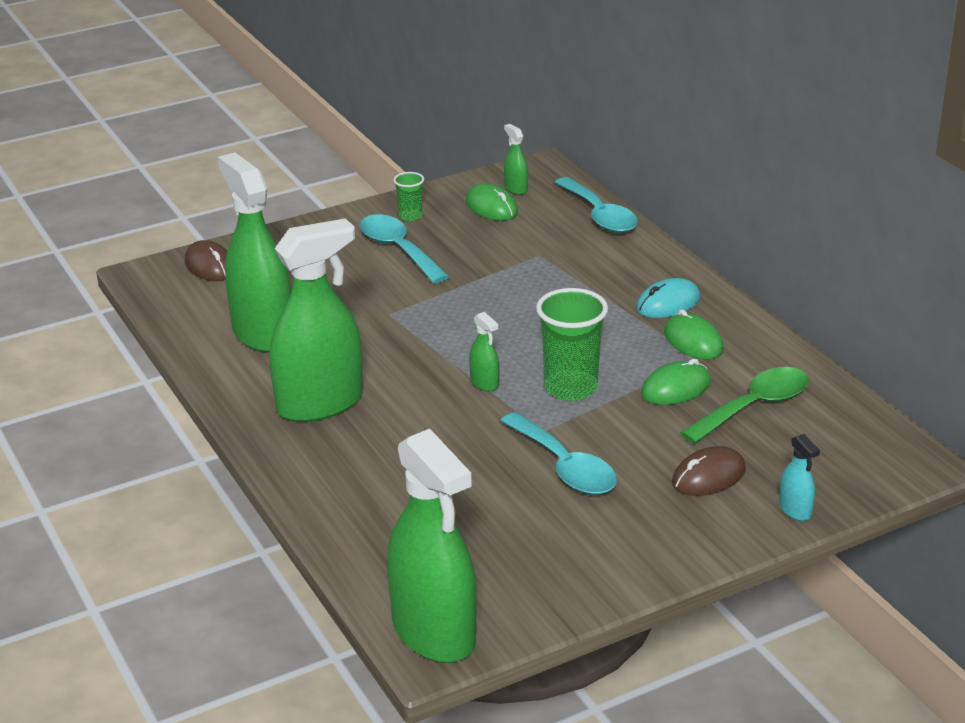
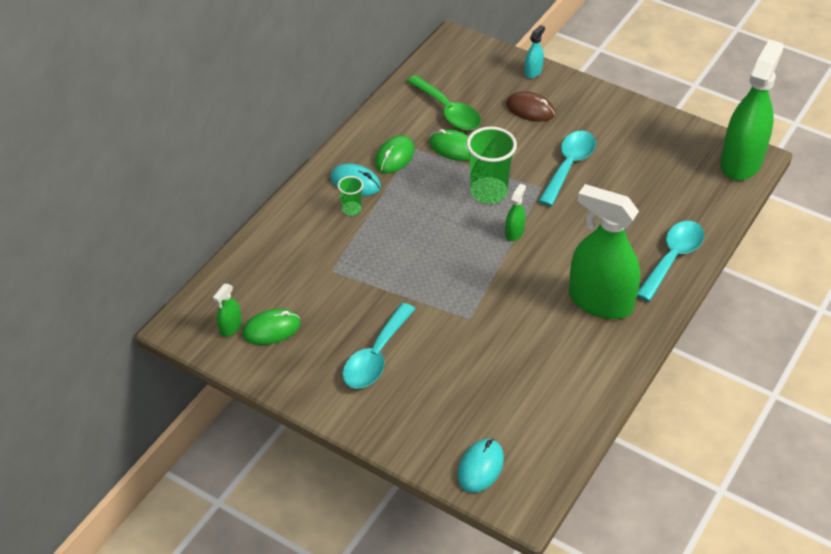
camera: 120 degrees left, 15 degrees up
(210, 266) = (480, 467): brown mouse -> turquoise mouse
(263, 333) = (546, 377): green spray bottle -> none
(410, 216) = (317, 374): green cup -> green cup (351, 209)
(492, 207) = (271, 329): green mouse -> green mouse turned 45 degrees clockwise
(600, 215) = (248, 260): turquoise spoon -> turquoise spoon (672, 258)
(754, 406) = (448, 111): green spoon -> green spoon turned 150 degrees counterclockwise

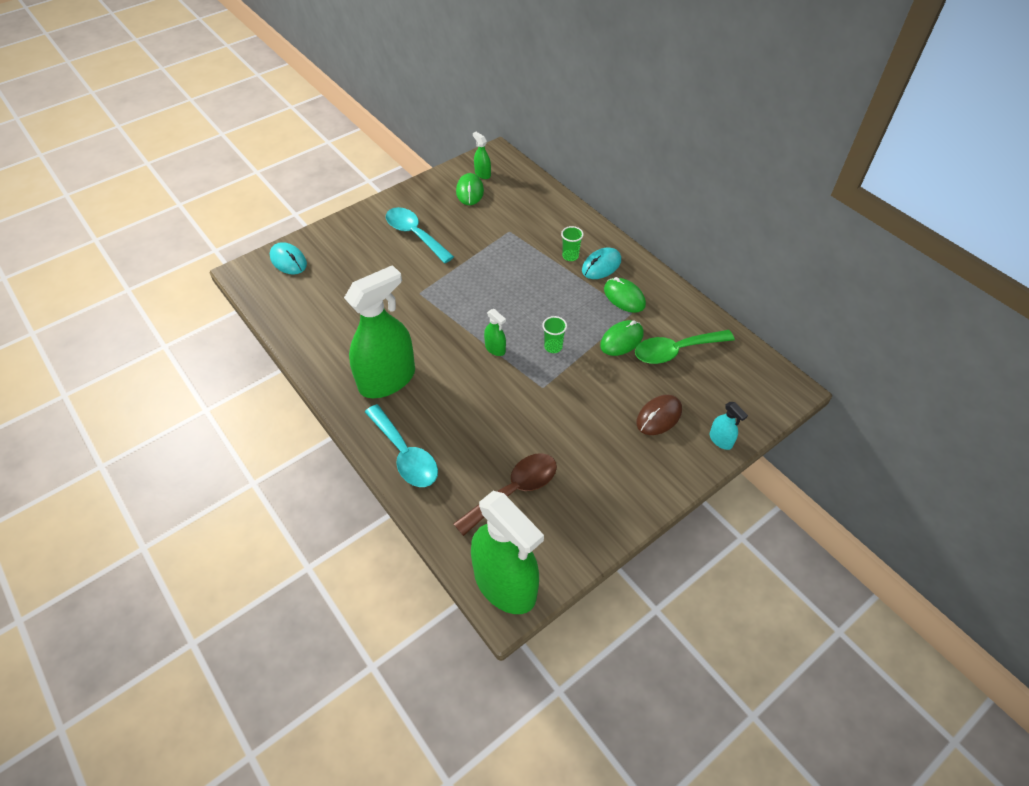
camera: 110 degrees right, 5 degrees up
(488, 192) = (553, 347): green cup -> green cup, size x0.52
(569, 166) = (563, 419): turquoise spoon -> none
(660, 178) = (514, 491): none -> brown spoon

